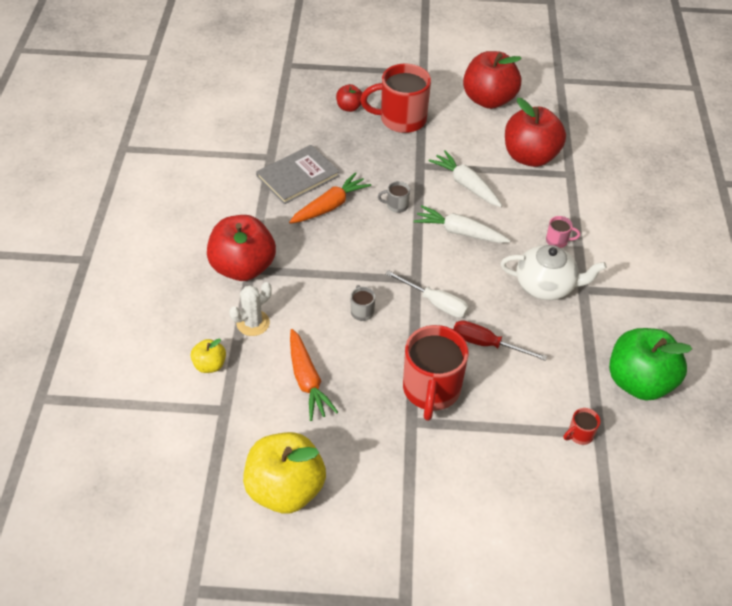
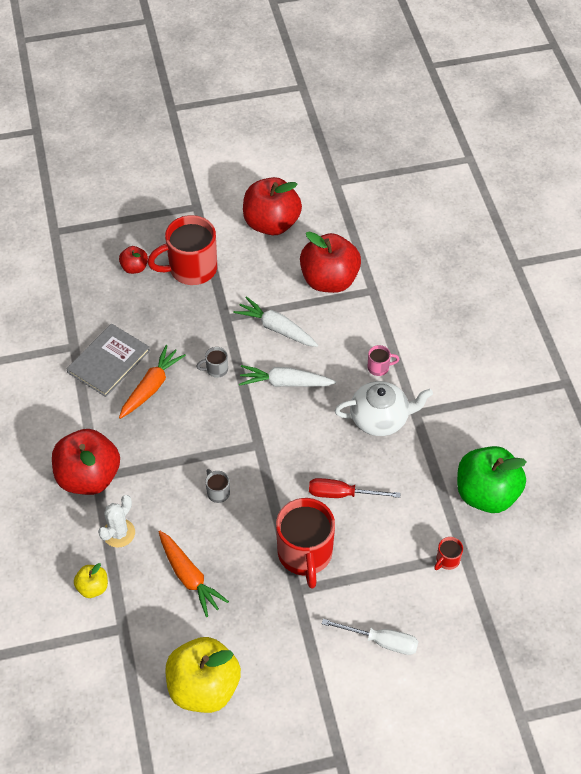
camera: 15 degrees left, 5 degrees up
(435, 303) = (283, 464): white screwdriver -> white screwdriver (381, 641)

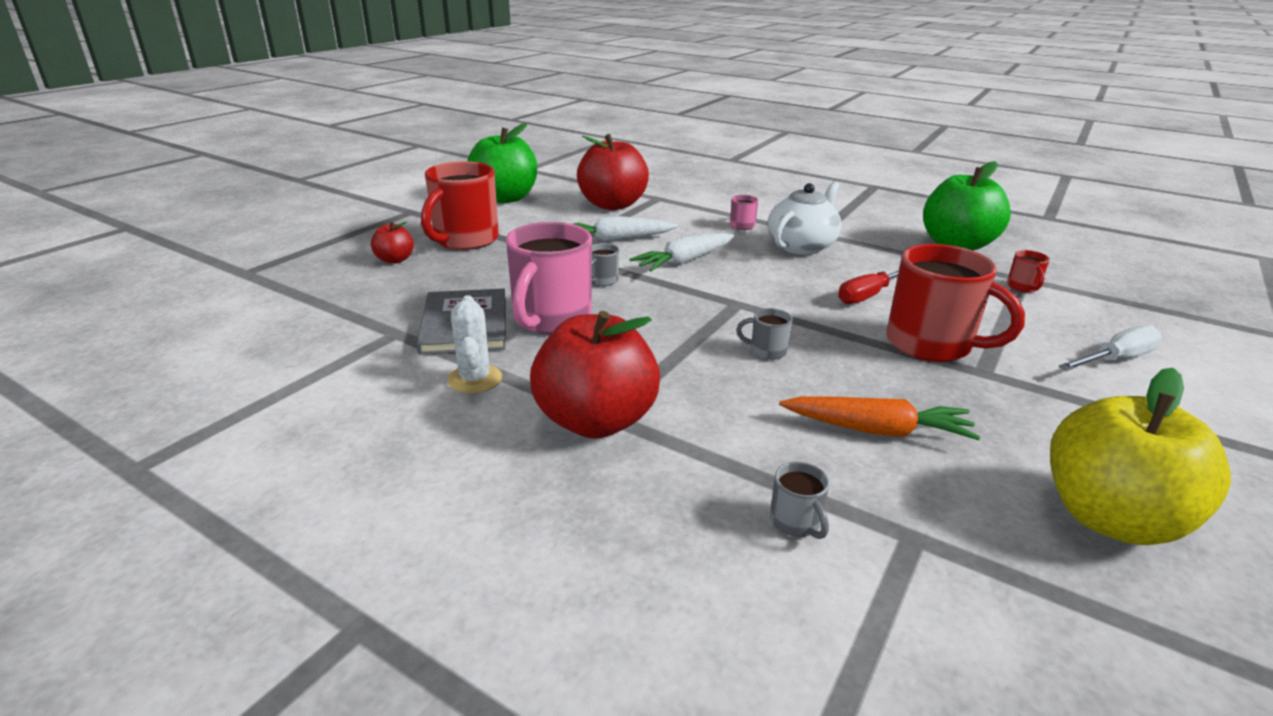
camera: 45 degrees left, 25 degrees down
(93, 587) = (796, 522): yellow apple -> grey mug
(119, 533) = (726, 446): white cactus -> white cactus (475, 379)
(151, 387) = (551, 319): orange carrot -> pink mug
(271, 223) = (505, 198): red apple -> green apple

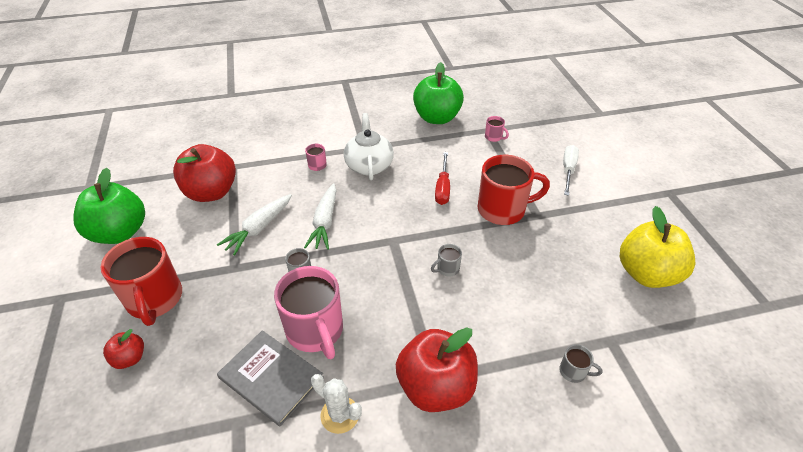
camera: 45 degrees left, 15 degrees up
(876, 430) = (541, 288): orange carrot -> none
(1023, 287) = (494, 137): red mug -> pink mug

